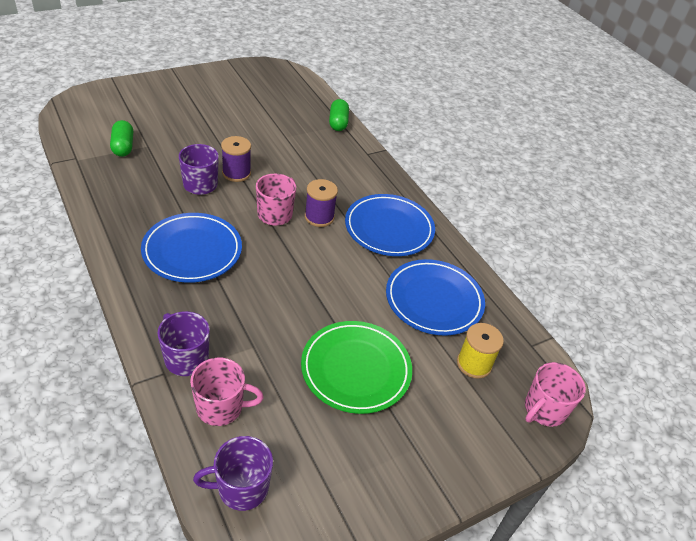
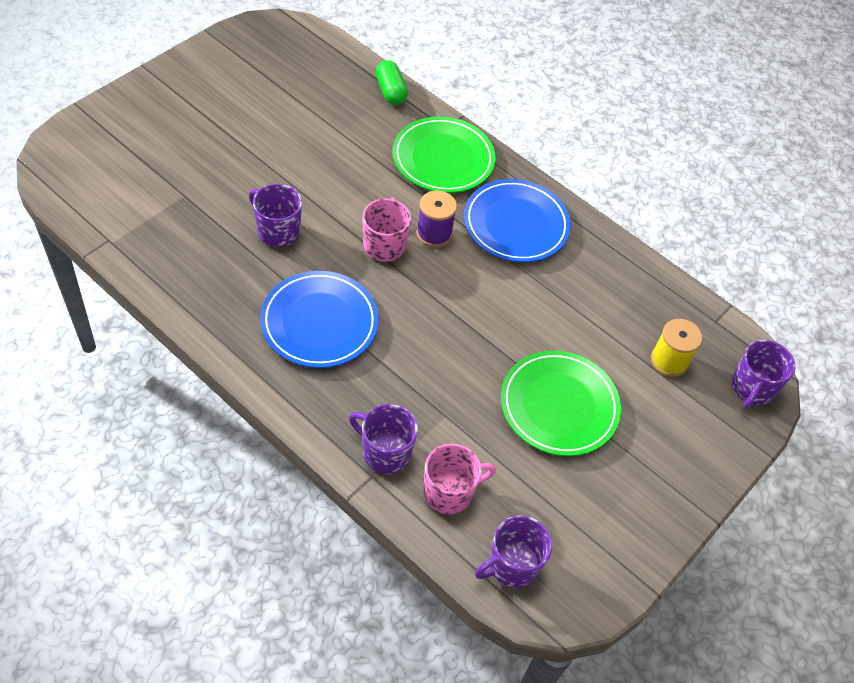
camera: 20 degrees left, 10 degrees up
(123, 146) = (156, 206): green capsule -> none
(236, 173) = (311, 202): purple spool -> none
(354, 172) = (443, 159): none -> green plate
(434, 300) = (600, 300): blue plate -> none
(544, 409) = (752, 388): pink mug -> purple mug

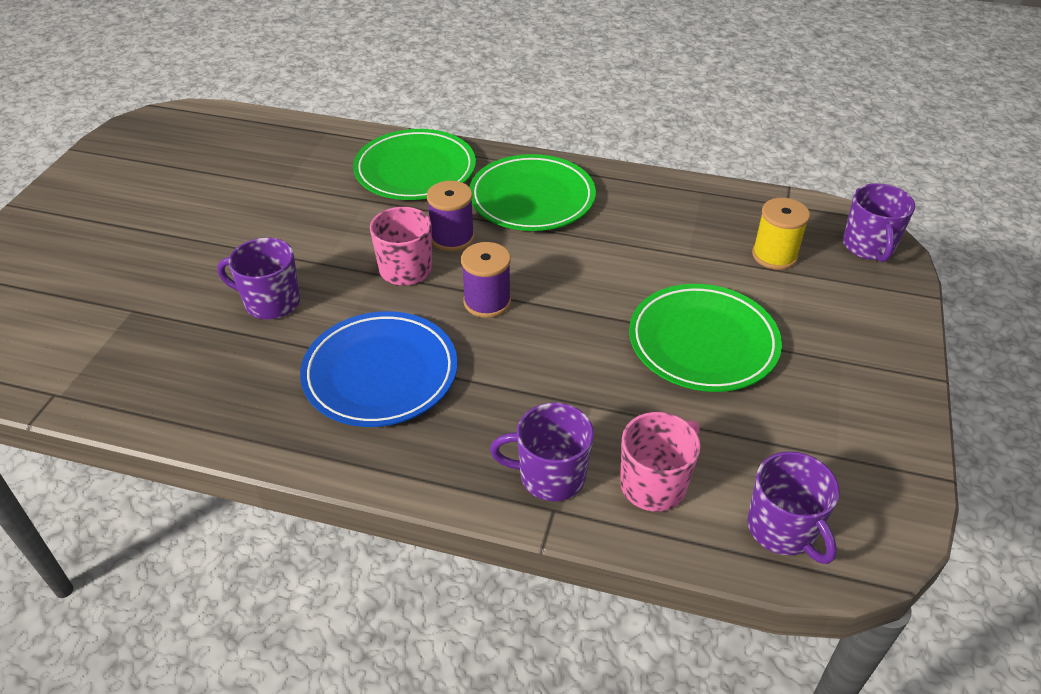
camera: 20 degrees left, 10 degrees down
(390, 91) = (319, 133): green capsule -> none
(425, 300) = (487, 302): none -> purple spool
(512, 565) = (783, 529): purple mug -> purple mug turned 60 degrees counterclockwise
(516, 224) = (532, 198): blue plate -> green plate

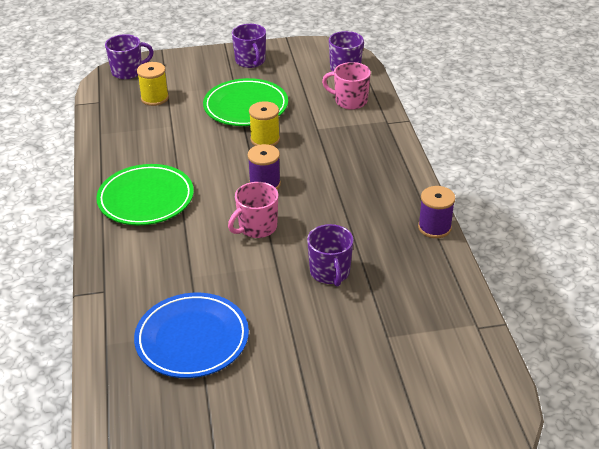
camera: 115 degrees left, 5 degrees down
(380, 373) = (351, 202): blue plate -> blue plate (192, 339)
(415, 170) = (139, 267): green plate -> none
(452, 237) = (211, 219): purple spool -> purple spool (434, 227)
(550, 476) = (370, 128): purple mug -> purple mug (250, 61)
(596, 335) = (265, 139): none -> yellow spool

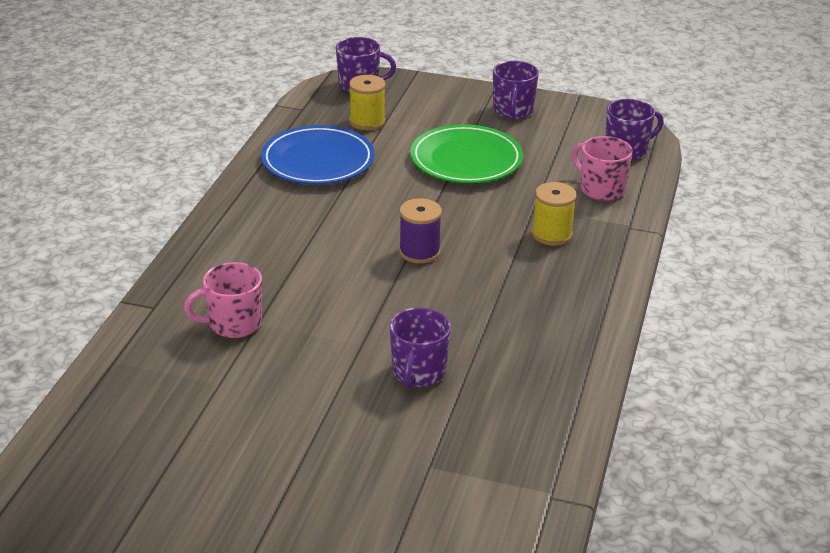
camera: 25 degrees right, 5 degrees down
(146, 199) = (272, 226): green plate -> none
(192, 339) = (206, 389): blue plate -> blue plate (318, 161)
(257, 227) = (372, 296): pink mug -> pink mug (233, 324)
(265, 139) = (459, 203): yellow spool -> yellow spool (552, 234)
(434, 227) = (590, 366): purple spool -> none

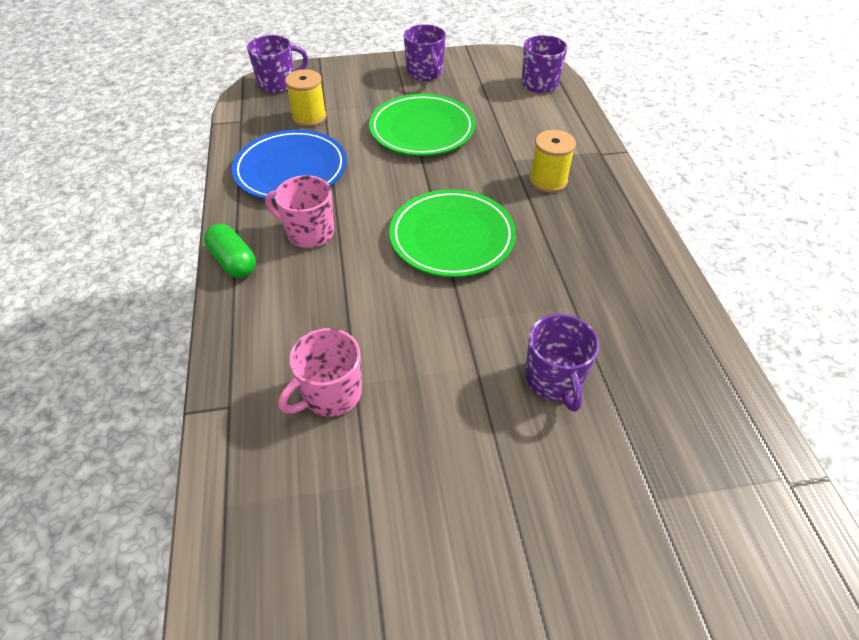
camera: 25 degrees left, 15 degrees up
(221, 216) = (233, 261): none -> green capsule
(419, 252) = (452, 237): purple spool -> green plate
(601, 189) = (550, 125): pink mug -> pink mug (309, 232)

